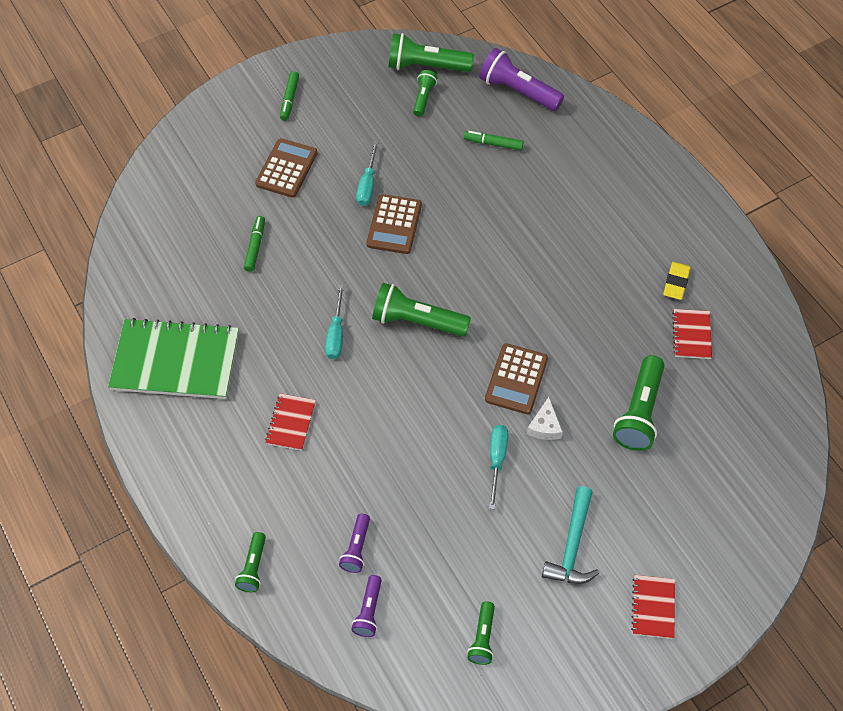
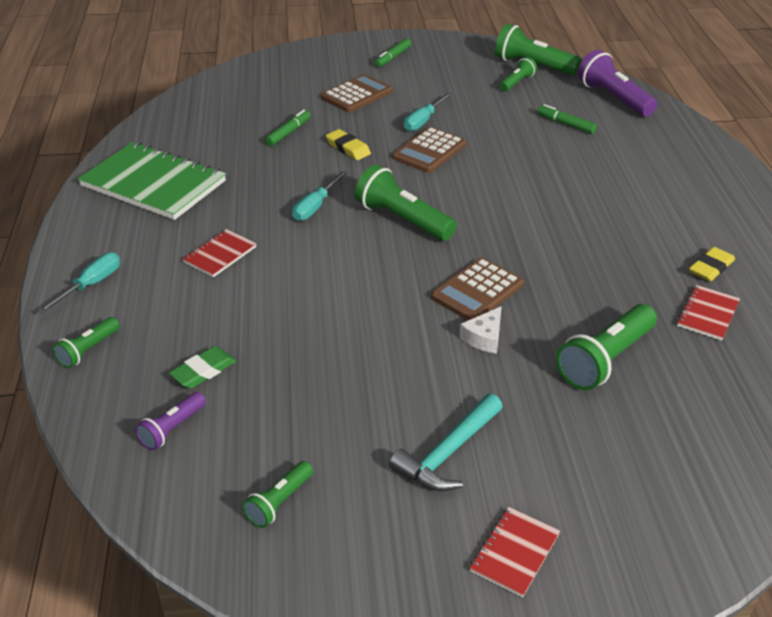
camera: 25 degrees right, 20 degrees down
(321, 247) = (348, 148): none -> yellow eraser
(356, 548) = (203, 371): purple flashlight -> green eraser
(496, 460) = (410, 348): turquoise screwdriver -> turquoise screwdriver (91, 285)

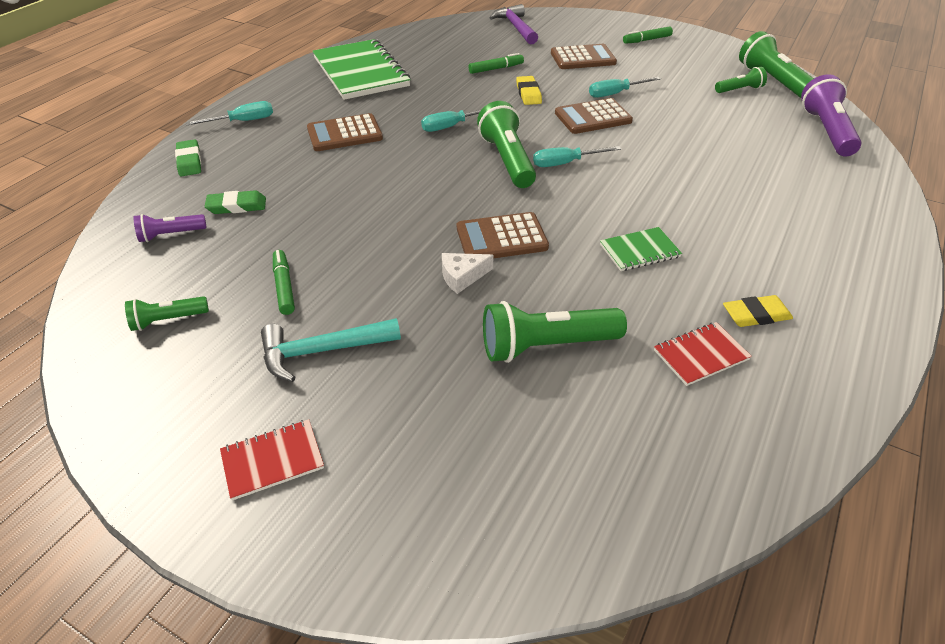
camera: 35 degrees right, 5 degrees up
(88, 350) = (189, 161): green flashlight -> green eraser
(220, 255) = (344, 134): red notebook -> brown calculator
(256, 81) = (516, 27): none -> purple hammer
(454, 203) = (565, 163): none -> turquoise screwdriver
(566, 124) = (748, 137): green marker -> green marker (284, 287)
(589, 254) = (639, 251): none -> green notebook

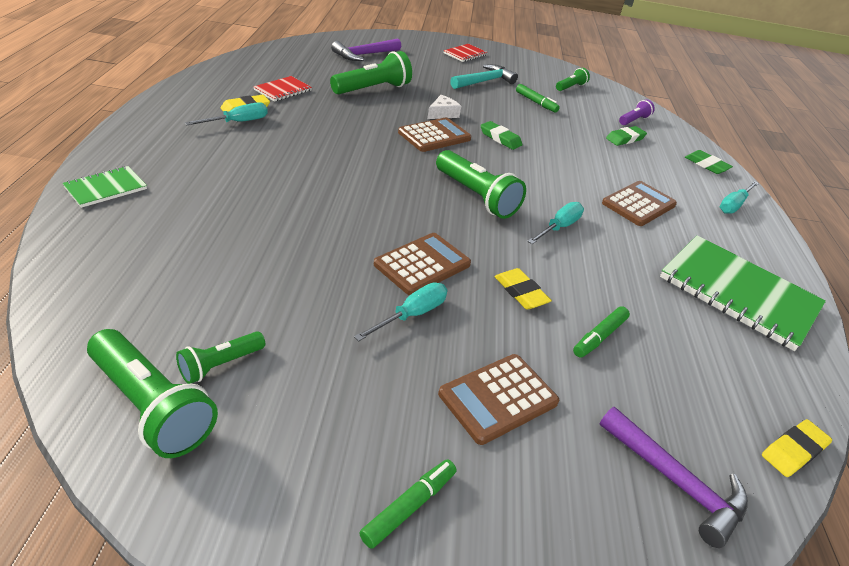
camera: 150 degrees right, 5 degrees down
(414, 225) = (500, 138): none -> green eraser
(441, 24) = (793, 451): none -> yellow eraser
(517, 472) = (364, 55): none -> purple hammer
(565, 163) = (421, 200): turquoise screwdriver -> turquoise screwdriver (237, 122)
(639, 251) = (331, 136): green notebook -> green notebook (106, 188)
(826, 131) = (105, 293): purple flashlight -> none

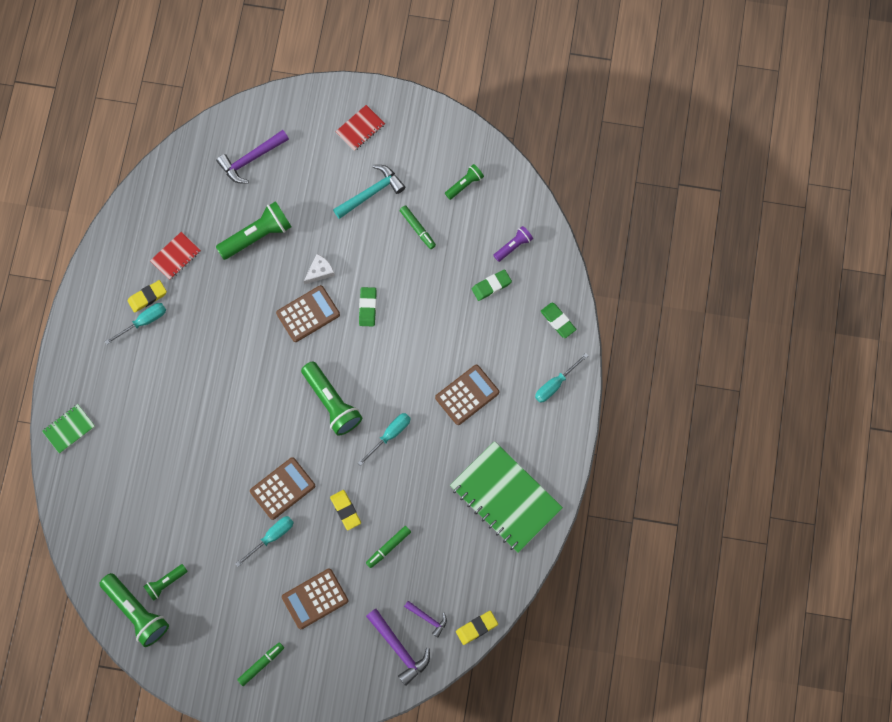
camera: 10 degrees right, 35 degrees up
(500, 138) = (367, 307): green eraser -> green eraser turned 45 degrees clockwise
(704, 434) = (427, 618): none -> purple hammer

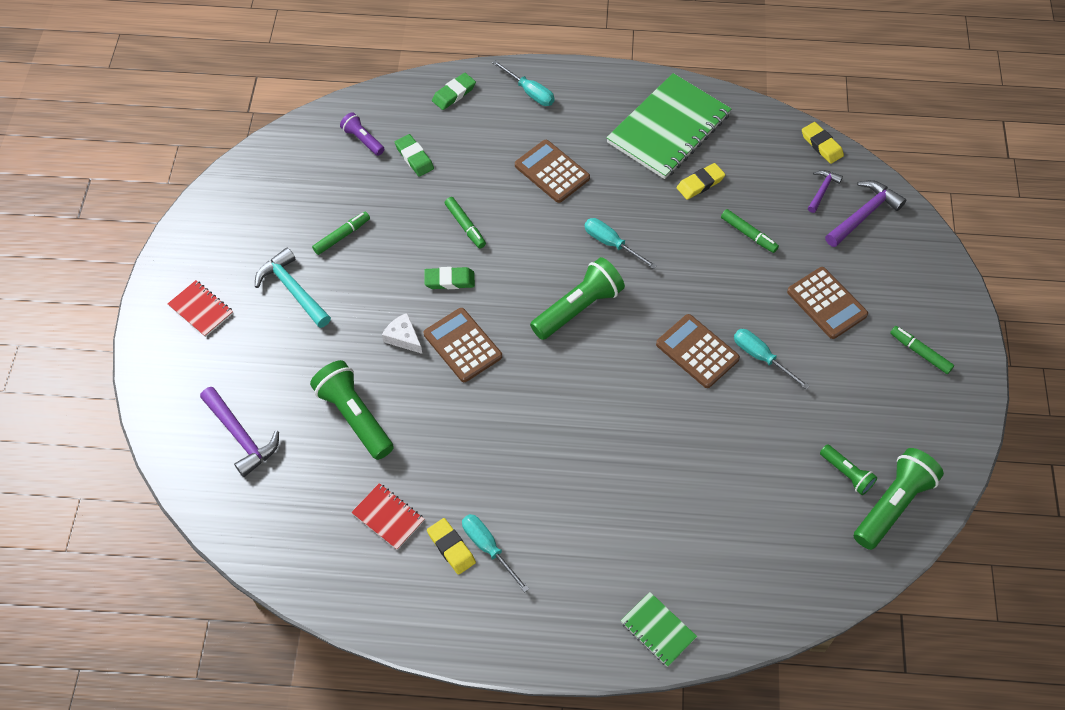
camera: 95 degrees left, 15 degrees down
(345, 510) = (712, 281): yellow eraser -> yellow eraser (700, 183)
(418, 322) = (465, 226): none -> green marker
(464, 184) = (282, 192): green flashlight -> none

